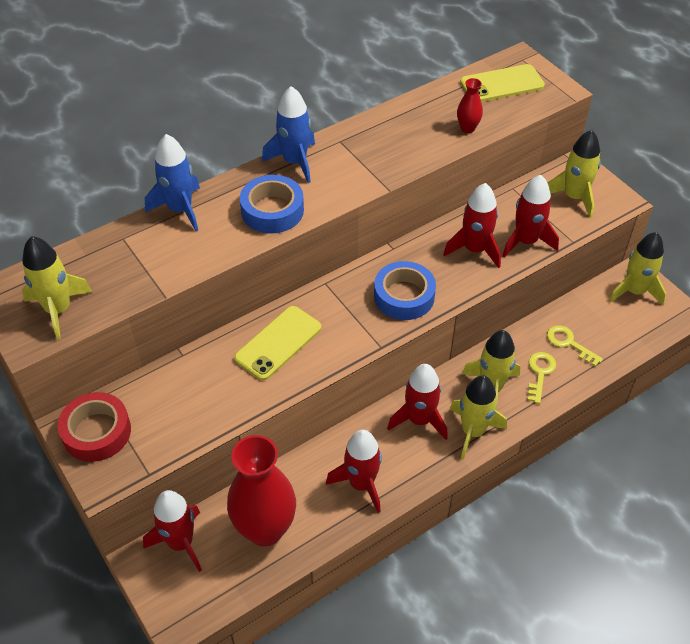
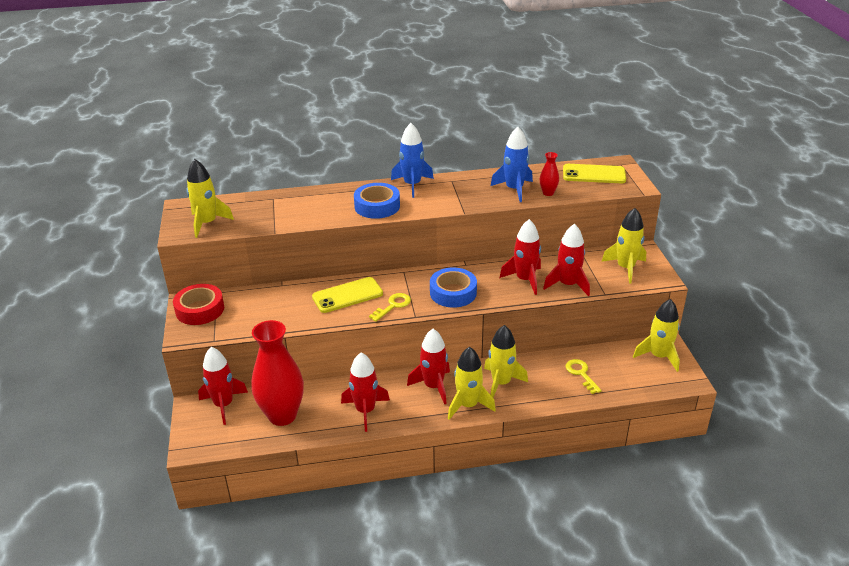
camera: 25 degrees right, 15 degrees down
(180, 209) = (319, 192): blue rocket -> blue rocket (514, 189)
(540, 373) = (545, 385): yellow key -> yellow key (393, 306)

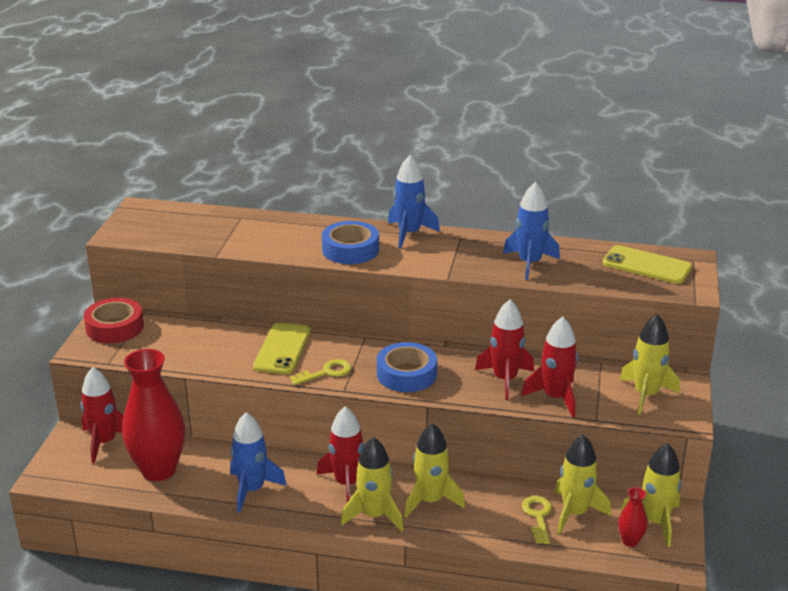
camera: 20 degrees right, 5 degrees down
(207, 223) = (152, 231): yellow rocket -> yellow rocket (575, 513)
(347, 295) = (282, 349): yellow phone -> yellow phone turned 75 degrees counterclockwise
(365, 411) = (252, 489): red rocket -> blue rocket
(548, 193) = (569, 276): red vase -> red vase (630, 541)

